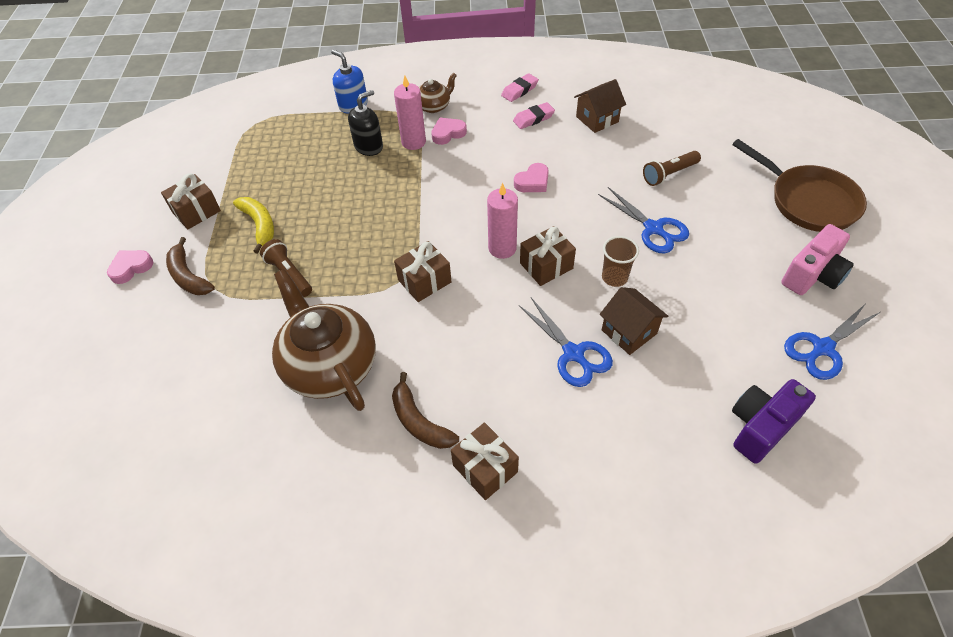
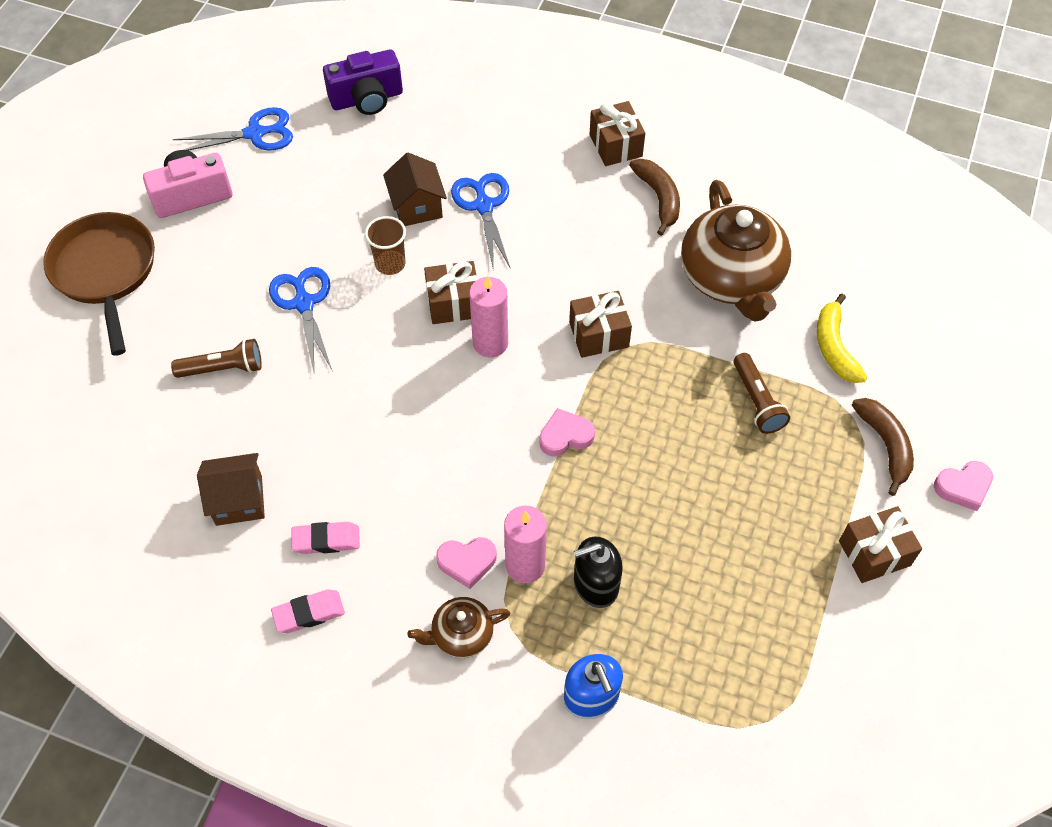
camera: 160 degrees left, 5 degrees up
(259, 225) = (785, 493): yellow banana -> yellow banana (834, 347)
(532, 182) = (398, 424): pink heart -> pink heart (565, 436)

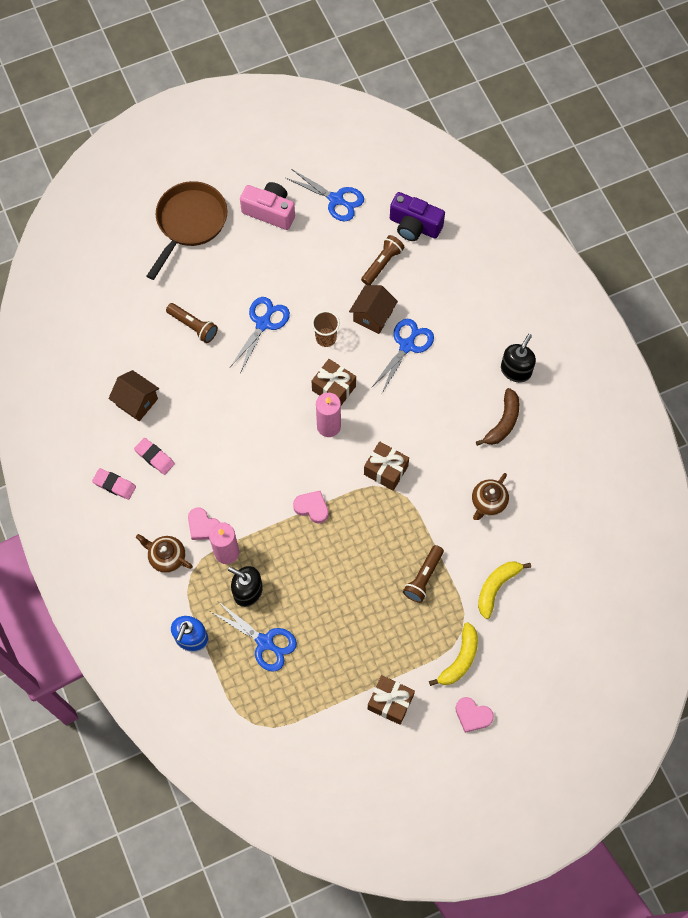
camera: 45 degrees right, 10 degrees up
(372, 154) = (382, 264): none -> brown flashlight
(615, 145) = (516, 370): brown gift -> black soap dispenser
(676, 620) = (265, 642): none -> blue scissors
(731, 278) = (488, 502): brown teapot -> brown teapot, size x0.48
(885, 445) = (459, 659): brown banana -> yellow banana

